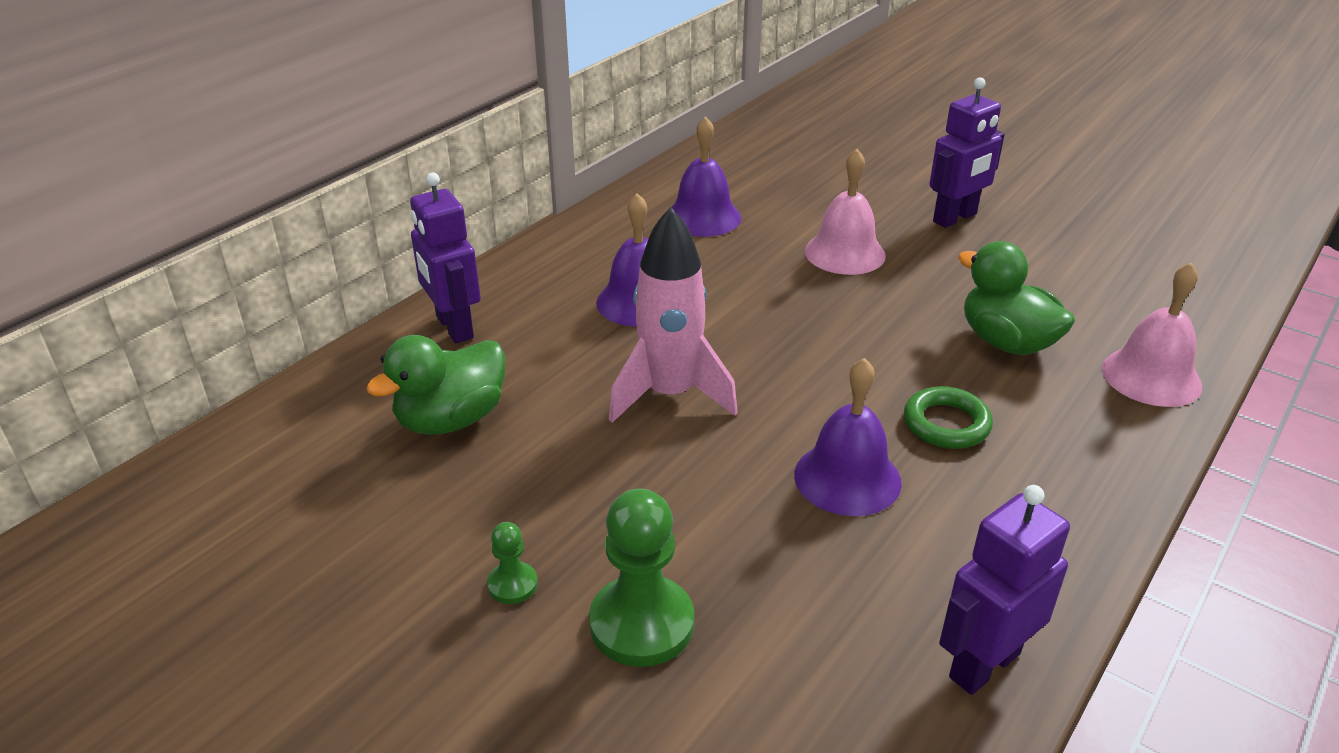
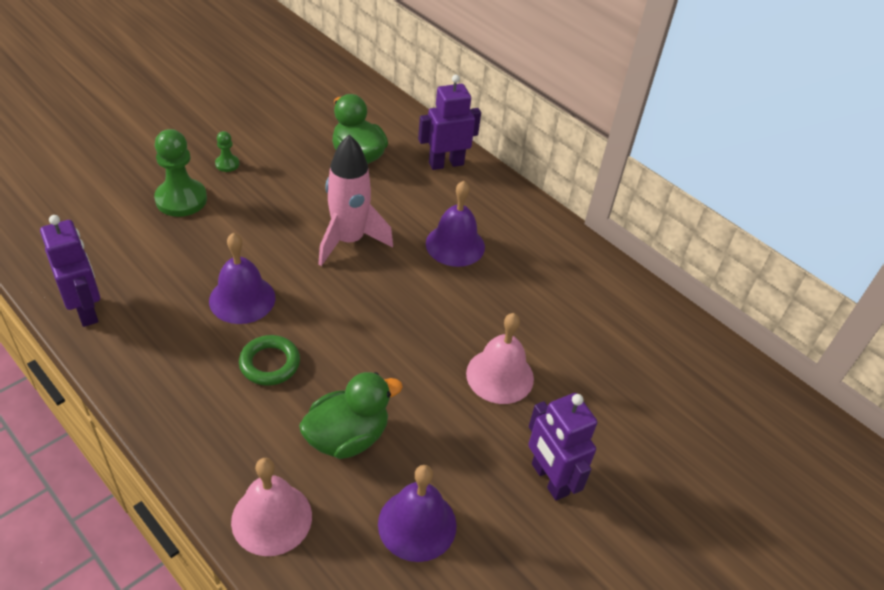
camera: 95 degrees right, 10 degrees up
(703, 217) = (570, 301): purple bell -> purple bell (417, 524)

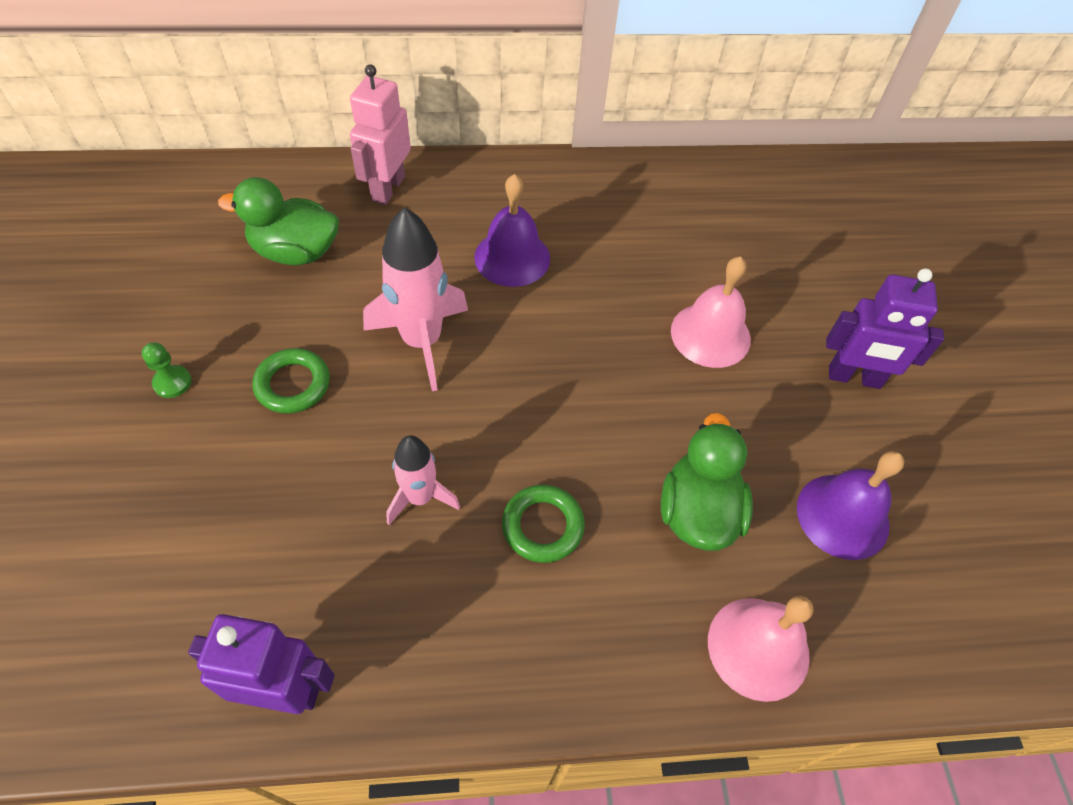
camera: 50 degrees left, 10 degrees up
(181, 199) = (185, 468): green pawn -> none
(242, 299) = (420, 497): purple bell -> pink rocket
(268, 207) = (293, 384): none -> green ring
(446, 163) = (387, 188): purple robot -> pink robot

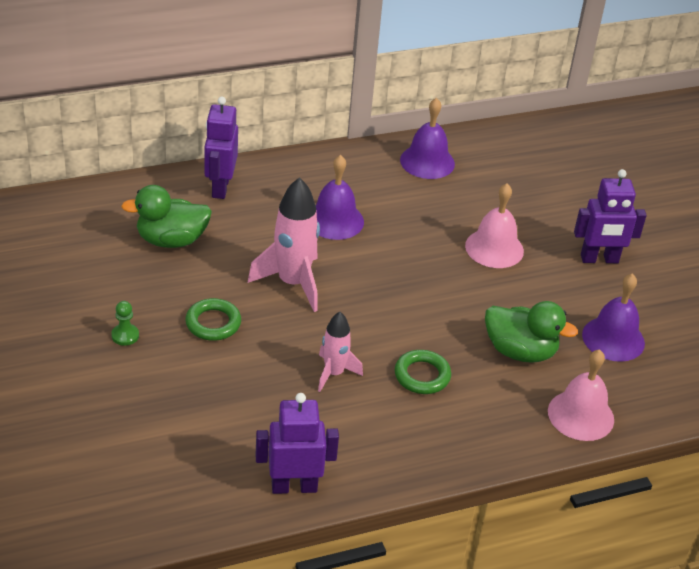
camera: 15 degrees left, 15 degrees down
(387, 188) = (220, 187): pink robot -> purple robot
(661, 193) = (427, 161): none -> purple bell
(698, 512) = (520, 351): green duck -> green duck turned 120 degrees clockwise

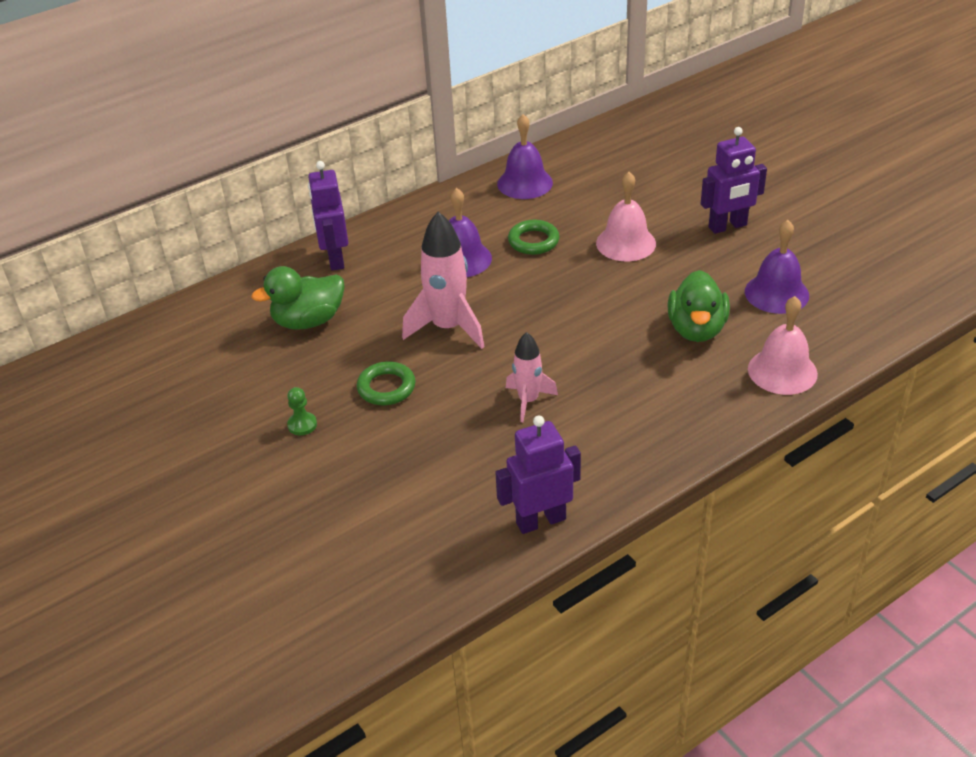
camera: 10 degrees left, 0 degrees up
(422, 375) = (615, 378): green ring -> green ring (533, 241)
(520, 351) = (696, 329): green duck -> green duck turned 90 degrees clockwise

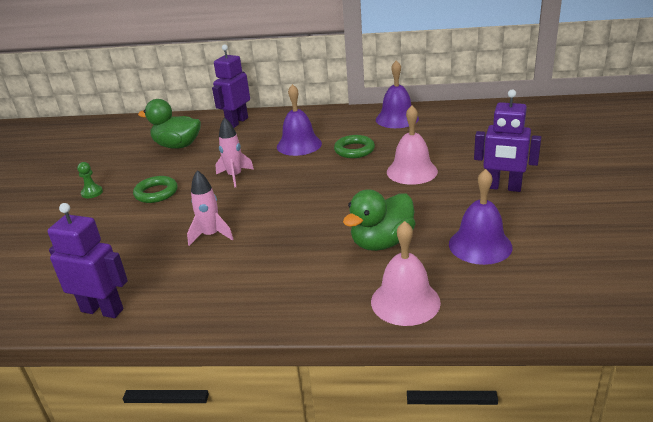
camera: 40 degrees right, 10 degrees down
(448, 328) = (235, 176): pink rocket -> pink rocket, size x0.60

